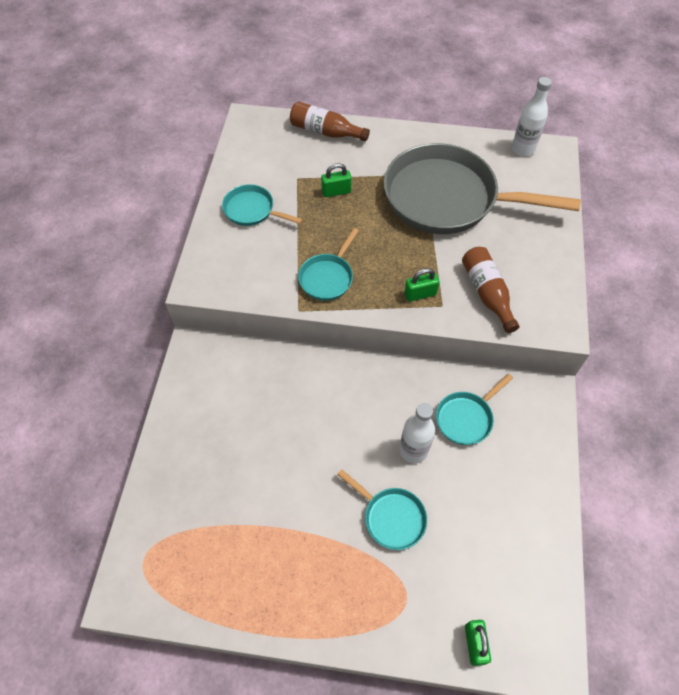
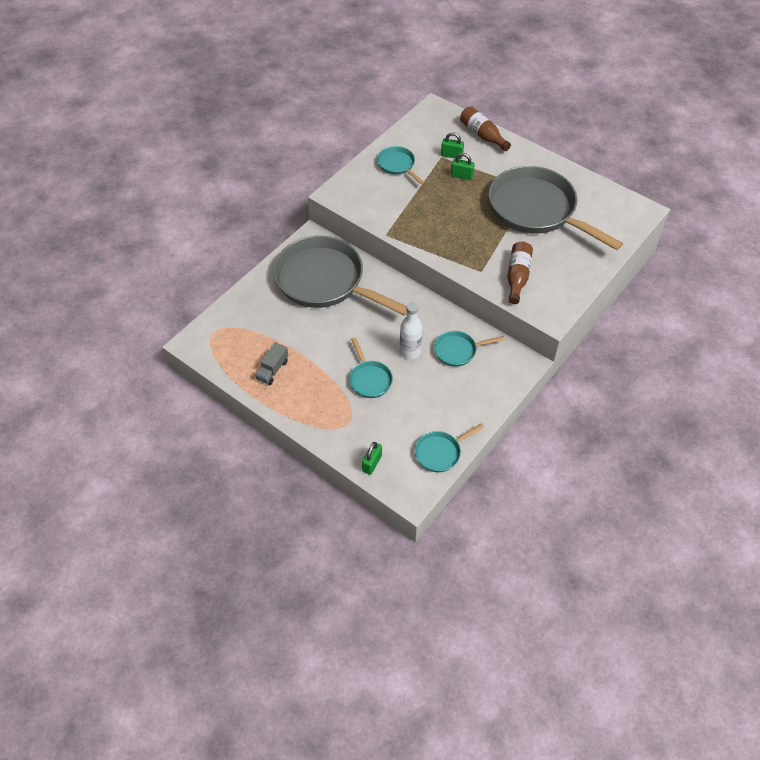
camera: 30 degrees right, 5 degrees down
(247, 404) = (325, 281): none -> grey pan
(259, 575) = (272, 370): none -> grey truck
(327, 277) = (418, 224): turquoise pan -> turquoise pan (440, 452)
(420, 294) = (471, 258): green padlock -> green padlock (451, 155)
(523, 149) = (619, 201): white bottle -> none

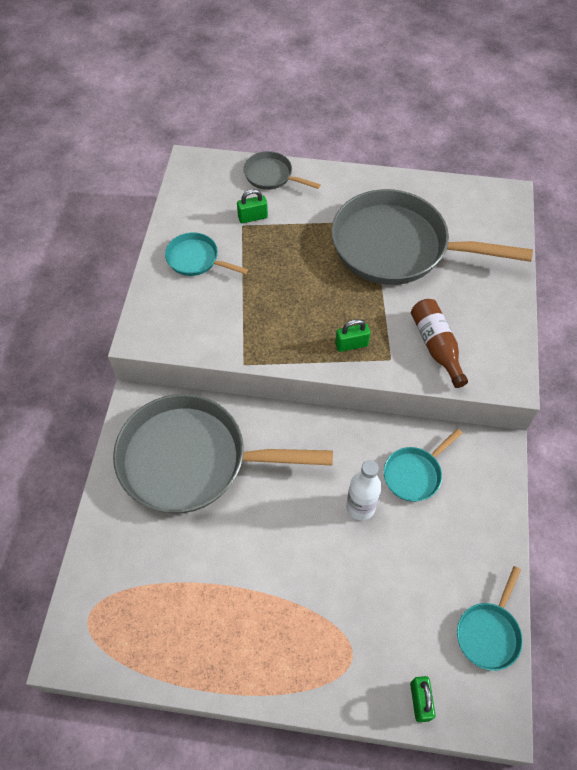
camera: 30 degrees left, 5 degrees up
(272, 370) = (205, 632): grey truck -> none
(369, 379) = (337, 575): turquoise pan -> none
(461, 176) = (282, 239): green padlock -> green padlock (351, 344)
(482, 135) = (271, 176): brown bottle -> grey pan

